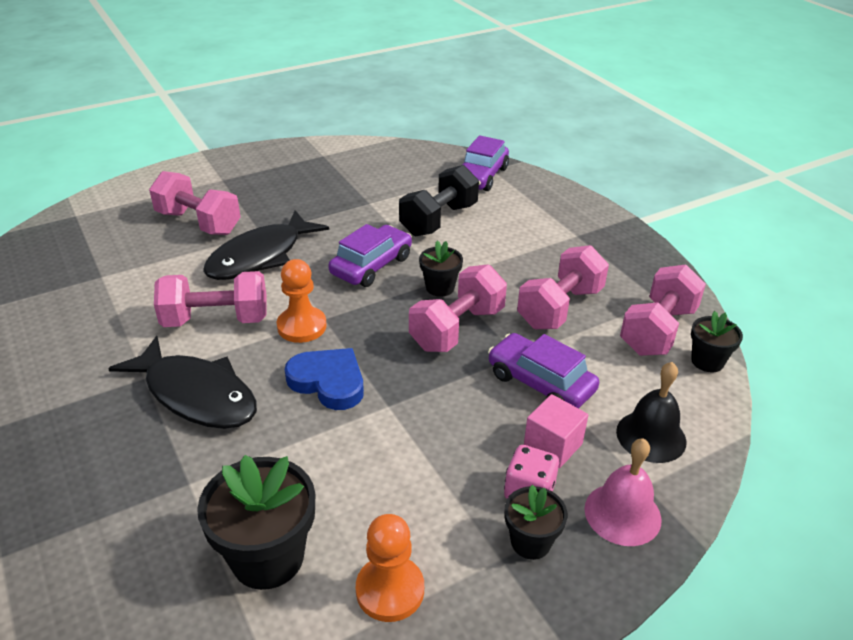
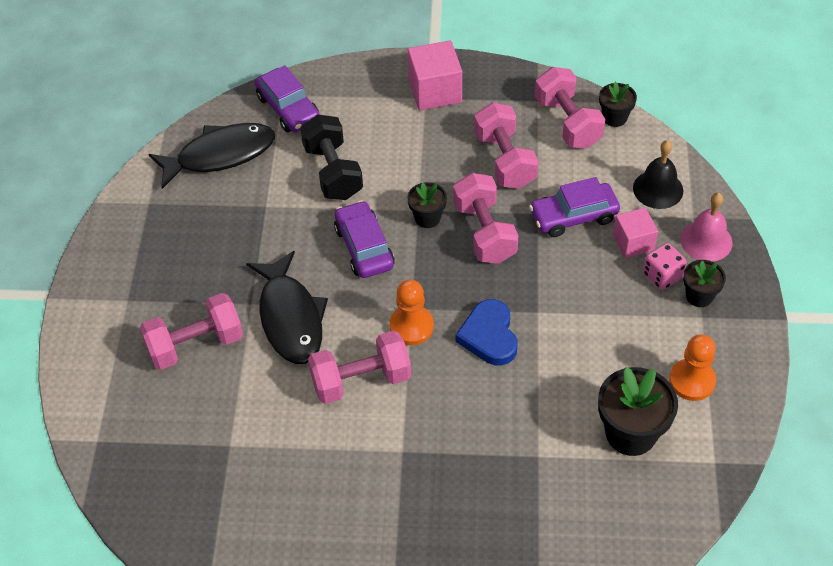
camera: 55 degrees left, 15 degrees up
(196, 395) = (447, 423): black fish -> black fish (220, 155)
(216, 320) = (361, 380): pink dumbbell -> pink dumbbell turned 45 degrees clockwise
(328, 382) = (489, 336): blue heart -> blue heart turned 75 degrees counterclockwise
(591, 237) = (435, 91): none -> pink cube

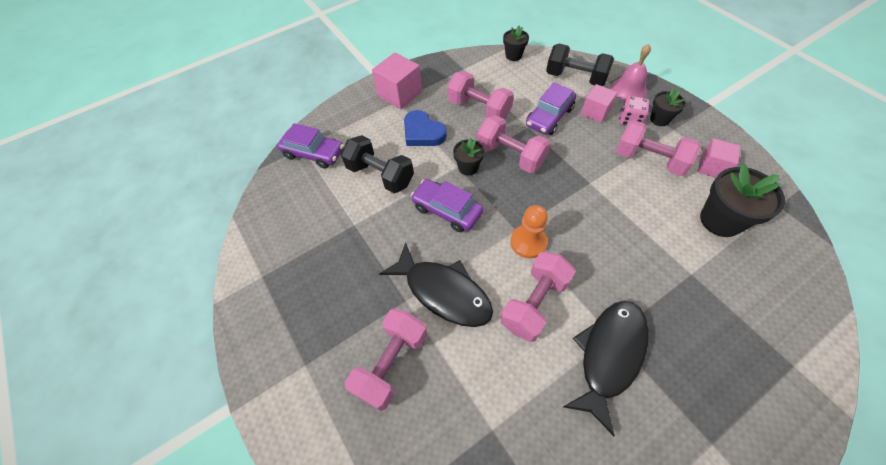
camera: 35 degrees left, 5 degrees up
(220, 155) = (290, 210): black fish -> black fish (609, 356)
(489, 336) = (580, 216): blue heart -> blue heart (423, 132)
(567, 122) = (492, 71): pink dumbbell -> pink dumbbell (649, 159)
(658, 189) = (575, 78): black bell -> black dumbbell
(692, 381) = (711, 167): orange pawn -> pink cube

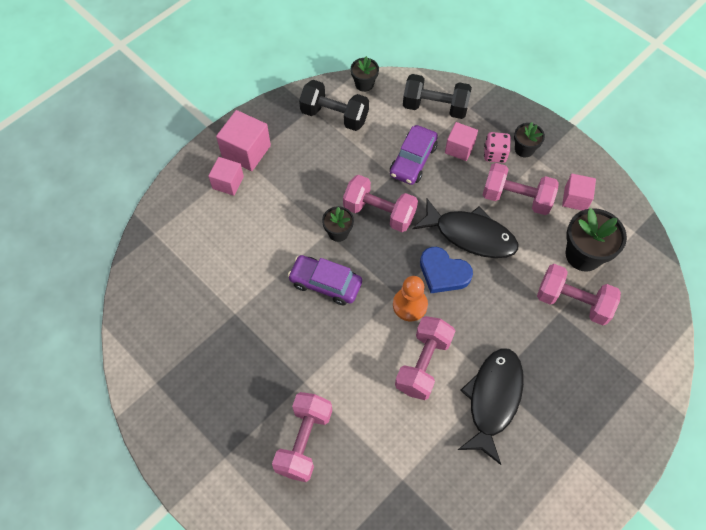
camera: 15 degrees left, 5 degrees up
(314, 153) = (169, 238): purple car -> none
(377, 116) = (228, 182): none -> pink cube
(380, 175) = (248, 254): black dumbbell -> black dumbbell (334, 116)
(423, 132) = (282, 197): blue heart -> blue heart (443, 273)
(443, 292) = (338, 367): black fish -> black fish (470, 235)
(479, 109) = (337, 159): pink dumbbell -> pink dumbbell (573, 302)
(629, 89) = (491, 115): pink bell -> none

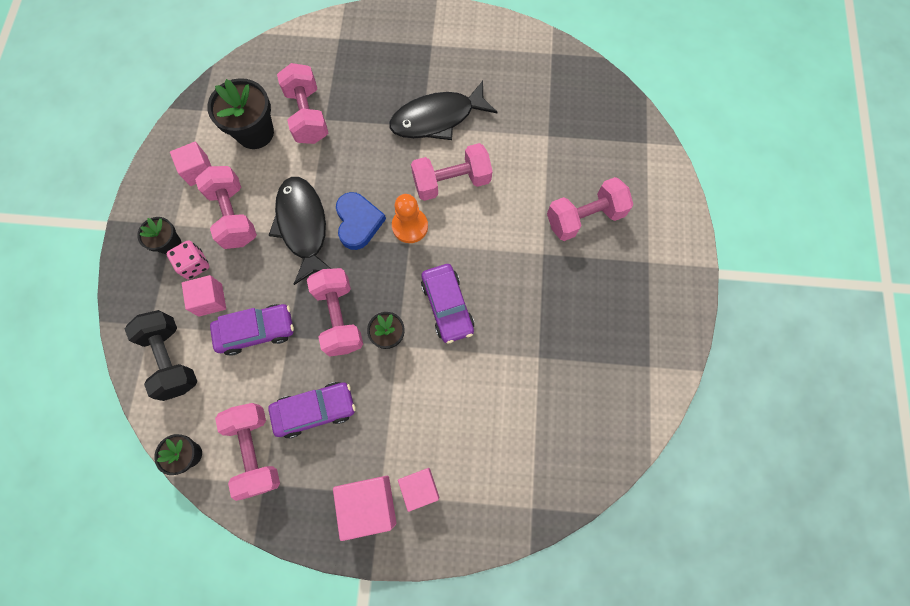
camera: 130 degrees left, 10 degrees up
(329, 160) = (315, 410): none -> purple car
(334, 116) = (256, 451): black dumbbell -> pink dumbbell

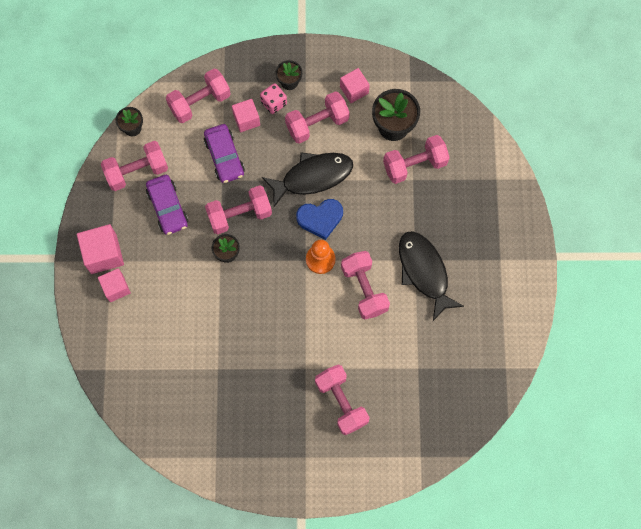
camera: 85 degrees right, 0 degrees up
(172, 359) = (200, 102): black dumbbell -> pink dumbbell
(447, 306) = (254, 295): purple car -> none

